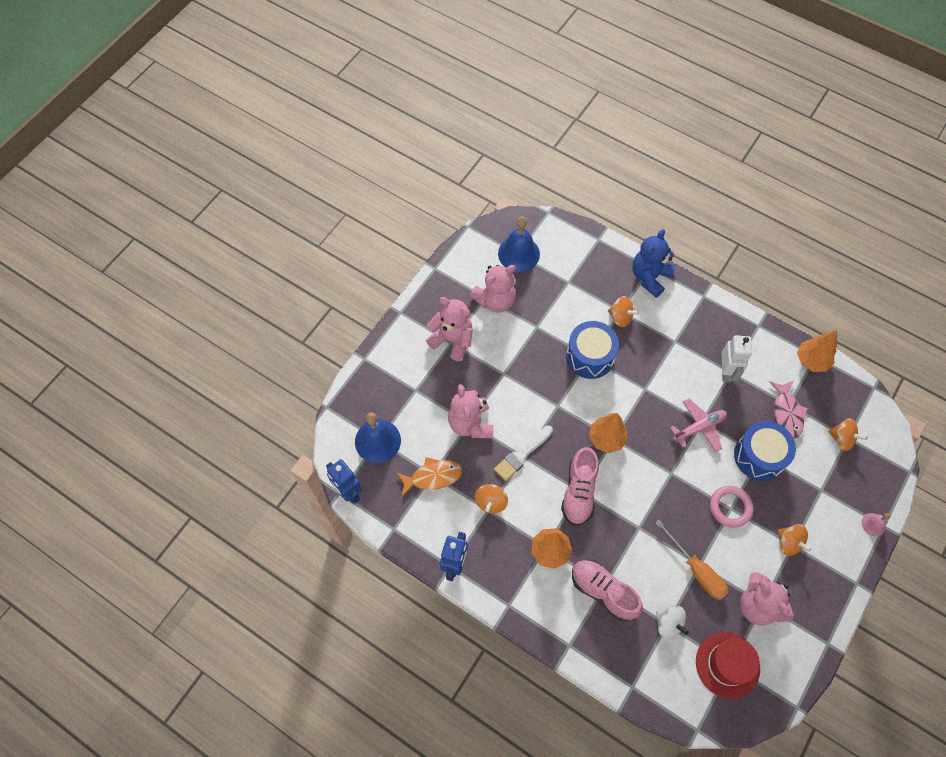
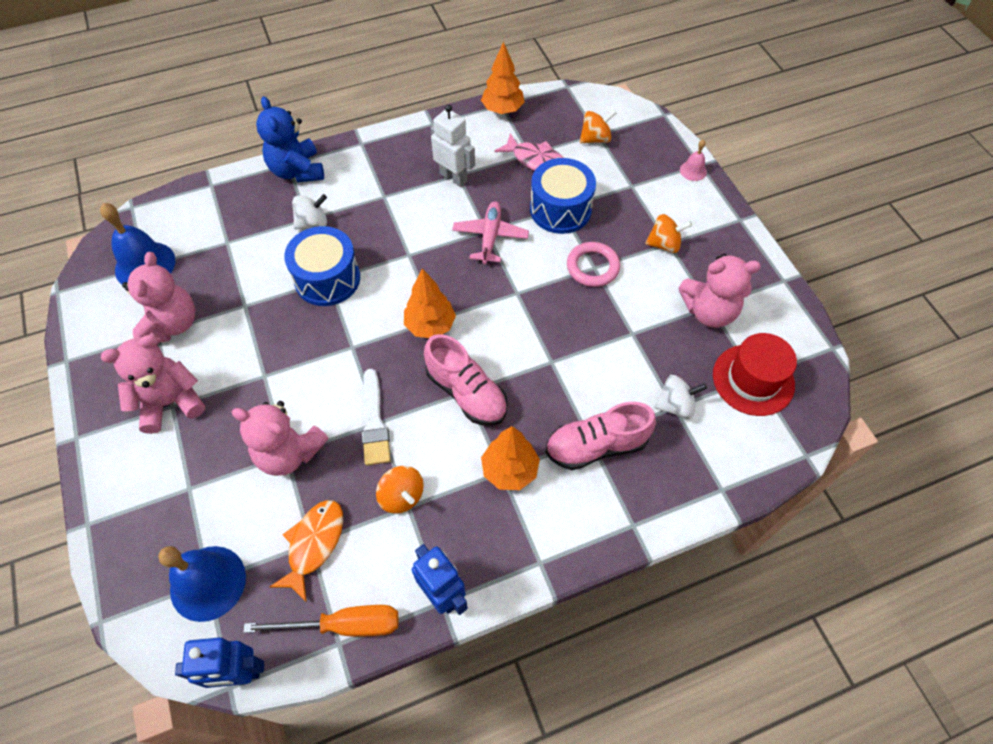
camera: 55 degrees left, 5 degrees down
(620, 317) = (313, 223): orange spinning top -> white spinning top
(696, 570) = (635, 340): orange screwdriver -> orange screwdriver (344, 625)

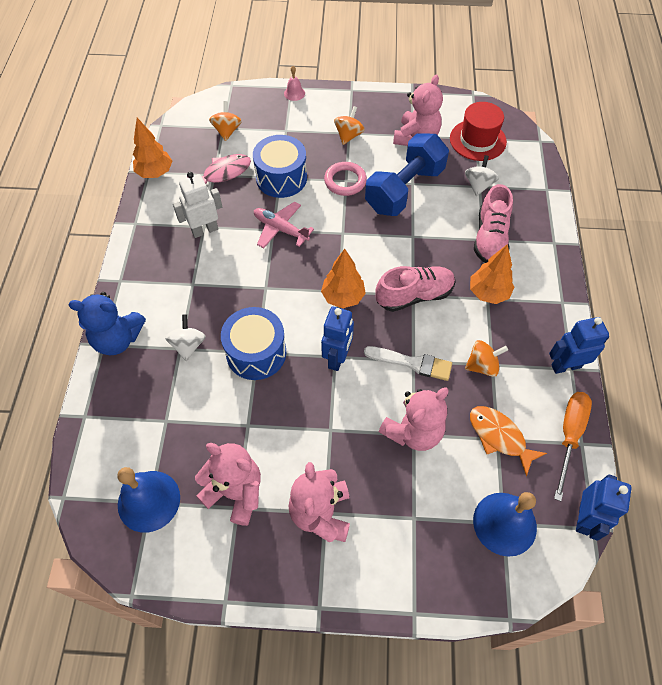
camera: 65 degrees left, 0 degrees up
(351, 350) = (337, 358): none -> blue robot
(617, 329) = (404, 189): none -> blue dumbbell

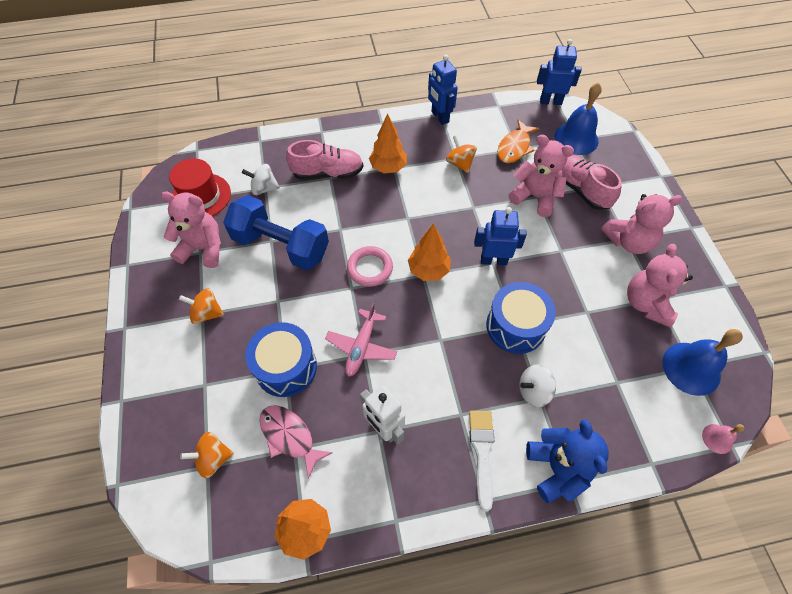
camera: 105 degrees left, 0 degrees up
(294, 93) = (133, 393): pink bell -> pink bell (717, 438)
(345, 181) = (279, 301): pink ring -> pink ring (370, 268)
(412, 363) = (476, 207): white brush -> white brush (482, 452)
(414, 295) = (408, 217): pink shoe -> pink shoe (580, 189)
(569, 436) = (495, 112): orange screwdriver -> none

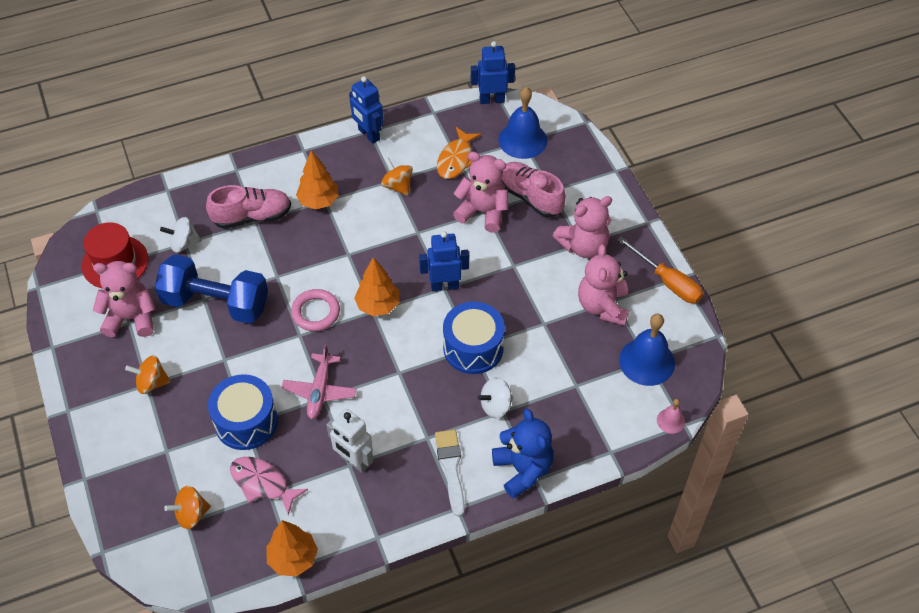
camera: 10 degrees left, 5 degrees down
(711, 288) = (667, 282): none -> orange screwdriver

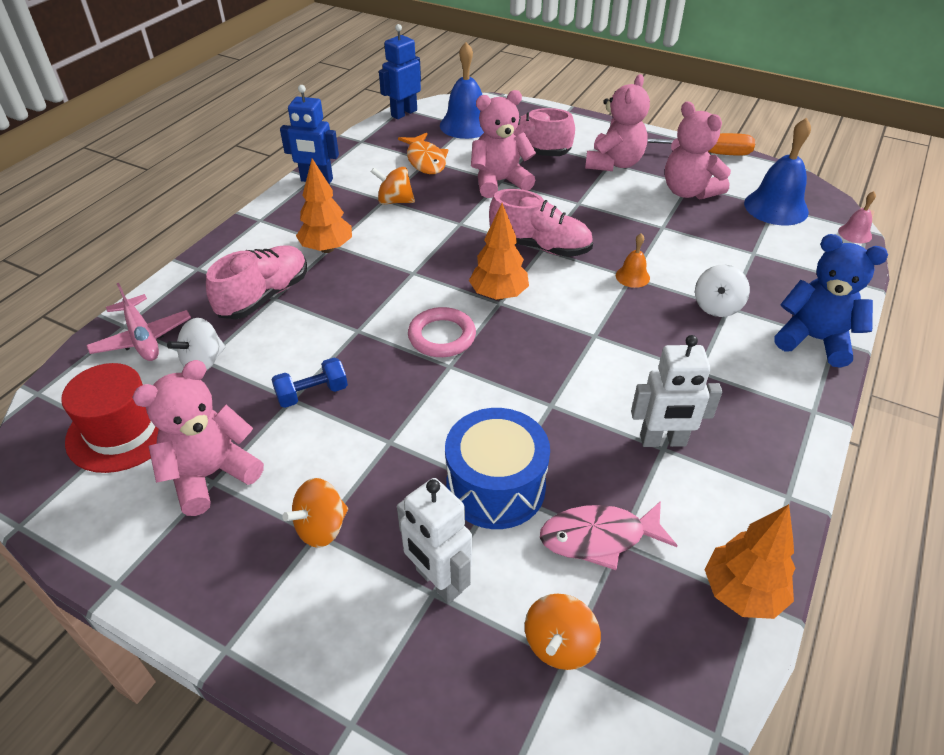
camera: 40 degrees left, 10 degrees down
(173, 447) = (438, 581): none -> white robot
(216, 303) = (312, 393): blue dumbbell -> blue dumbbell, size x0.45
(320, 391) = (539, 401): pink plane -> pink plane (142, 338)
(444, 285) = (540, 247): blue robot -> pink shoe
(451, 467) = (756, 381): white brush -> none
(473, 348) = (632, 276): blue drum -> orange bell

